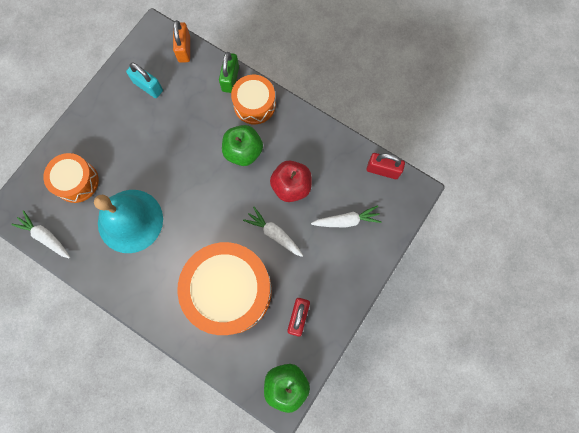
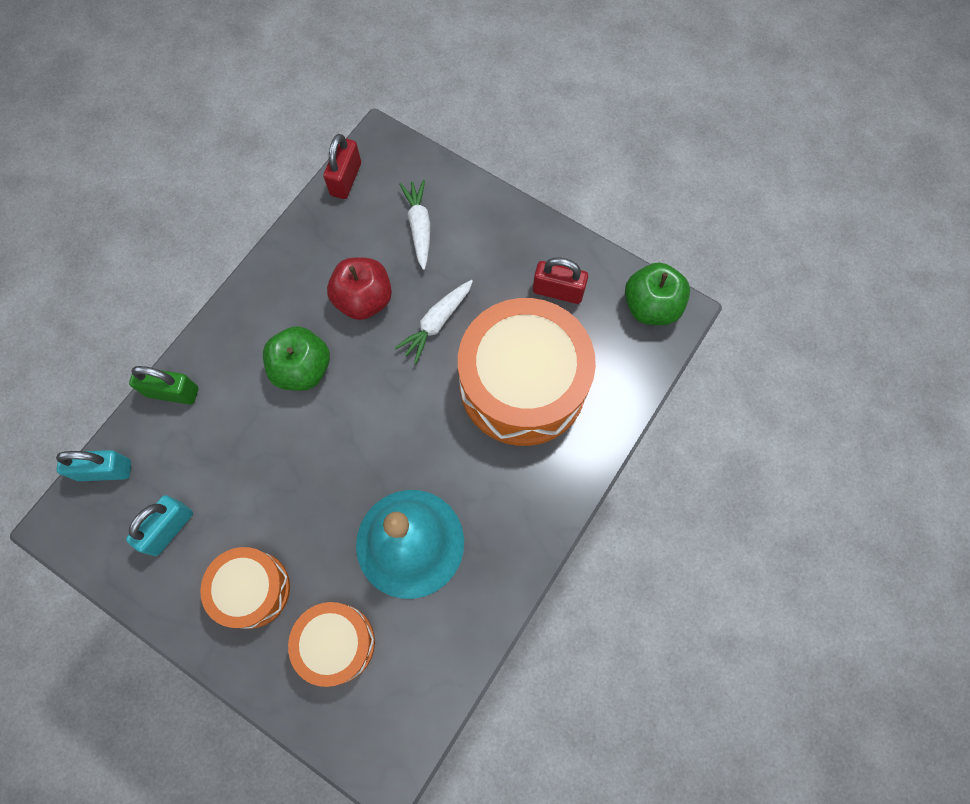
camera: 90 degrees left, 5 degrees down
(45, 236) = (434, 690): white carrot -> none
(184, 49) = (105, 470): orange padlock -> turquoise padlock
(254, 104) = (223, 354): orange drum -> orange drum (252, 589)

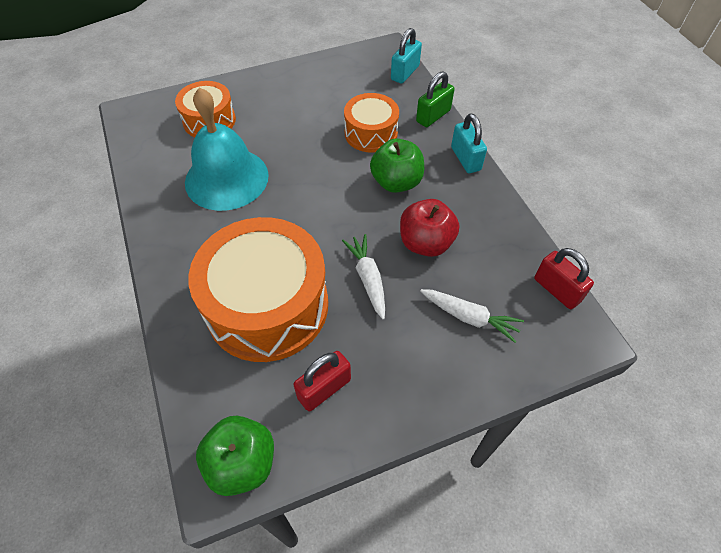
camera: 125 degrees right, 15 degrees down
(169, 529) = (344, 84): turquoise padlock -> turquoise padlock (465, 159)
(252, 589) = (275, 101): orange drum -> orange drum (371, 133)

